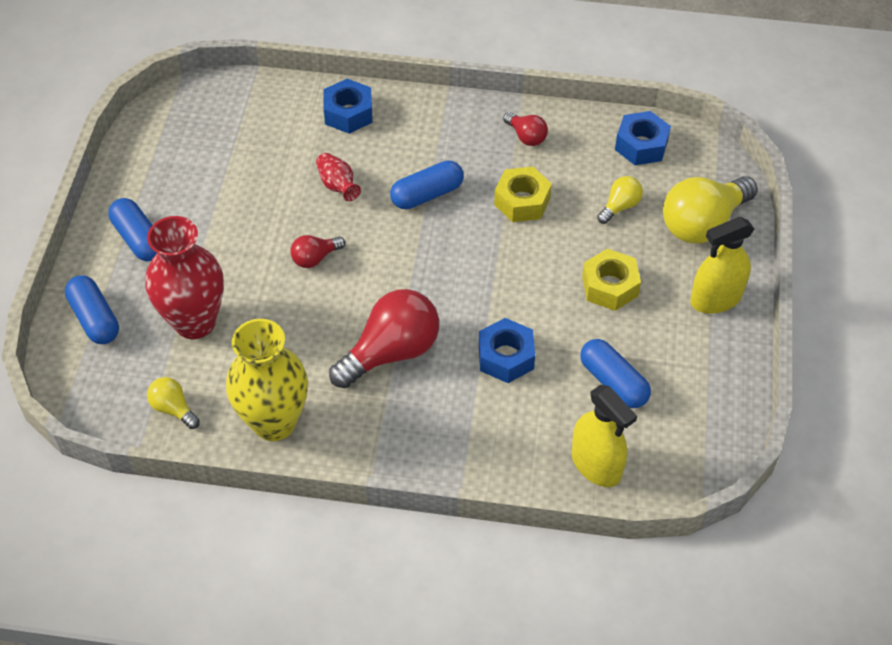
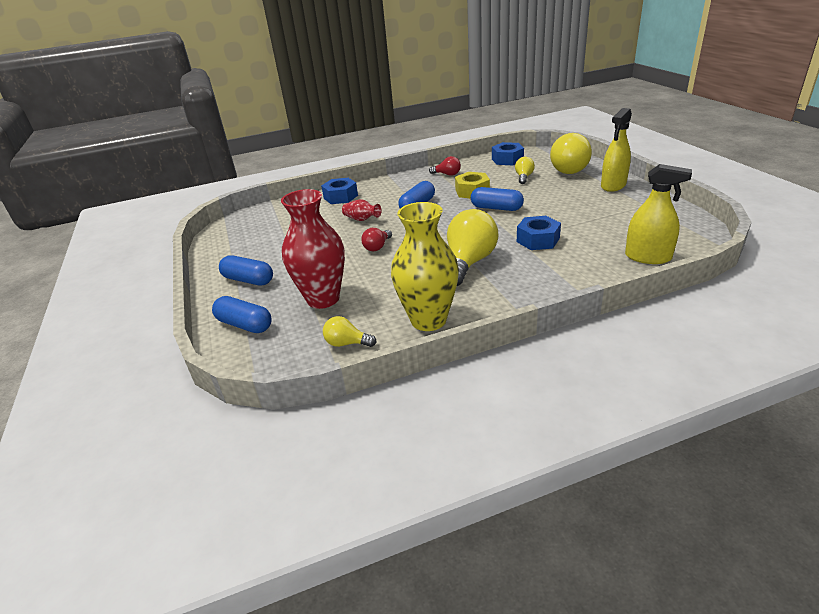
camera: 25 degrees left, 20 degrees down
(391, 352) = (469, 263): red light bulb -> yellow light bulb
(610, 286) = (556, 199): yellow nut -> none
(613, 382) = (608, 227): blue capsule -> blue capsule (496, 208)

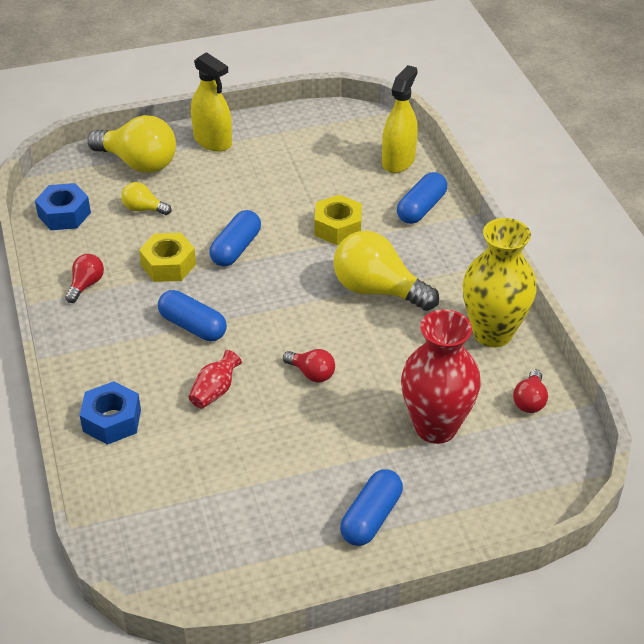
camera: 90 degrees left, 10 degrees up
(244, 325) = (484, 504): blue capsule -> blue capsule (421, 208)
(347, 343) = (529, 401): yellow light bulb -> red light bulb
(538, 240) = (338, 227): blue nut -> yellow nut

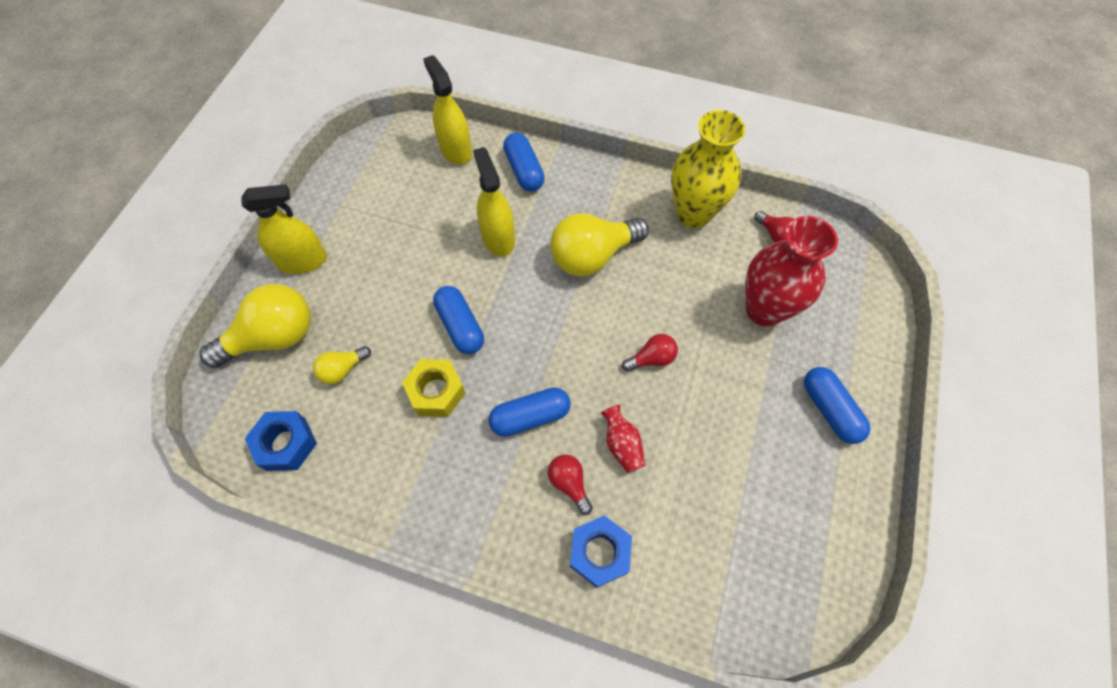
camera: 55 degrees left, 20 degrees up
(86, 285) = (404, 478): red light bulb -> red light bulb (569, 483)
(338, 227) = (498, 238): yellow nut -> yellow spray bottle

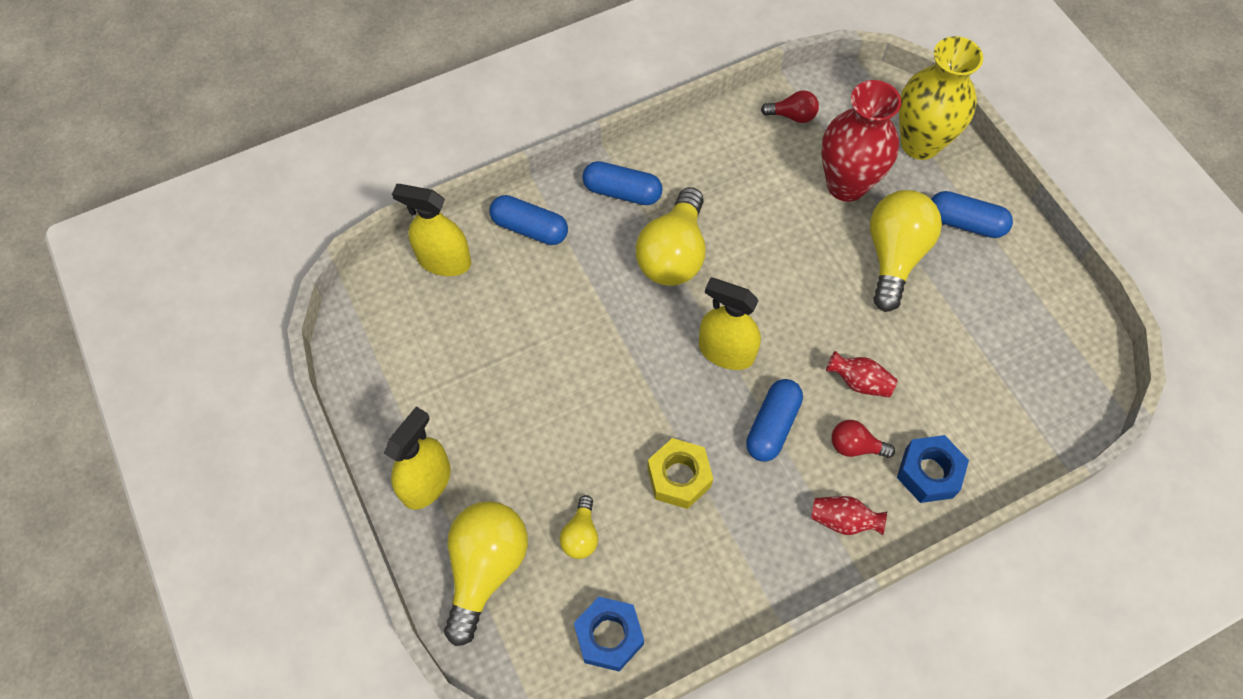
camera: 45 degrees left, 0 degrees up
(460, 326) = (635, 408): blue capsule -> blue capsule (622, 192)
(498, 238) = (578, 307): yellow spray bottle -> yellow spray bottle (726, 352)
(504, 523) = (843, 520): none -> red vase
(652, 359) = (809, 297): red light bulb -> none
(693, 213) = (712, 149): yellow vase -> yellow vase (920, 143)
(746, 385) = (894, 256): none -> yellow light bulb

